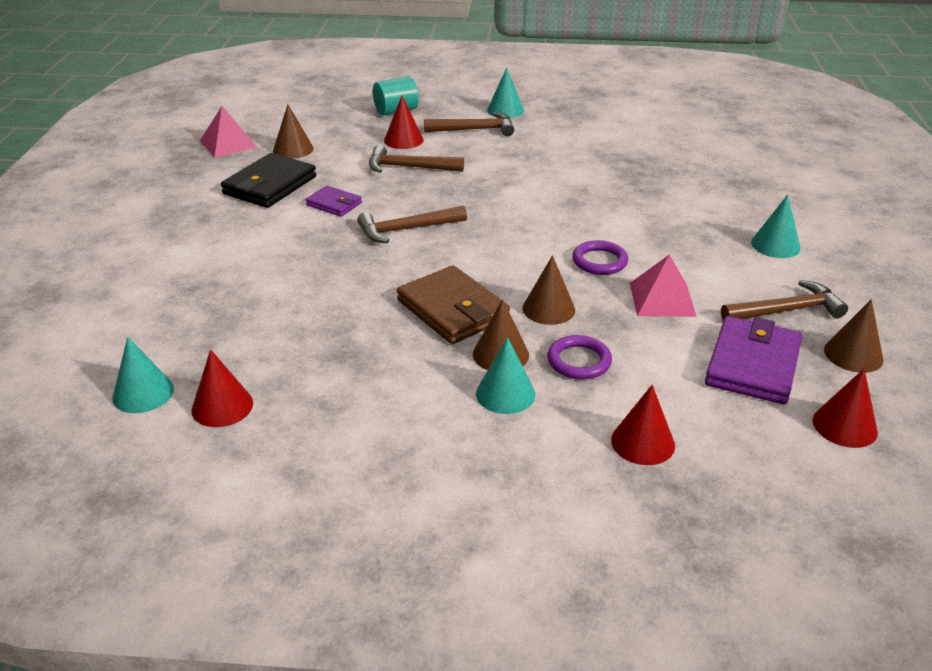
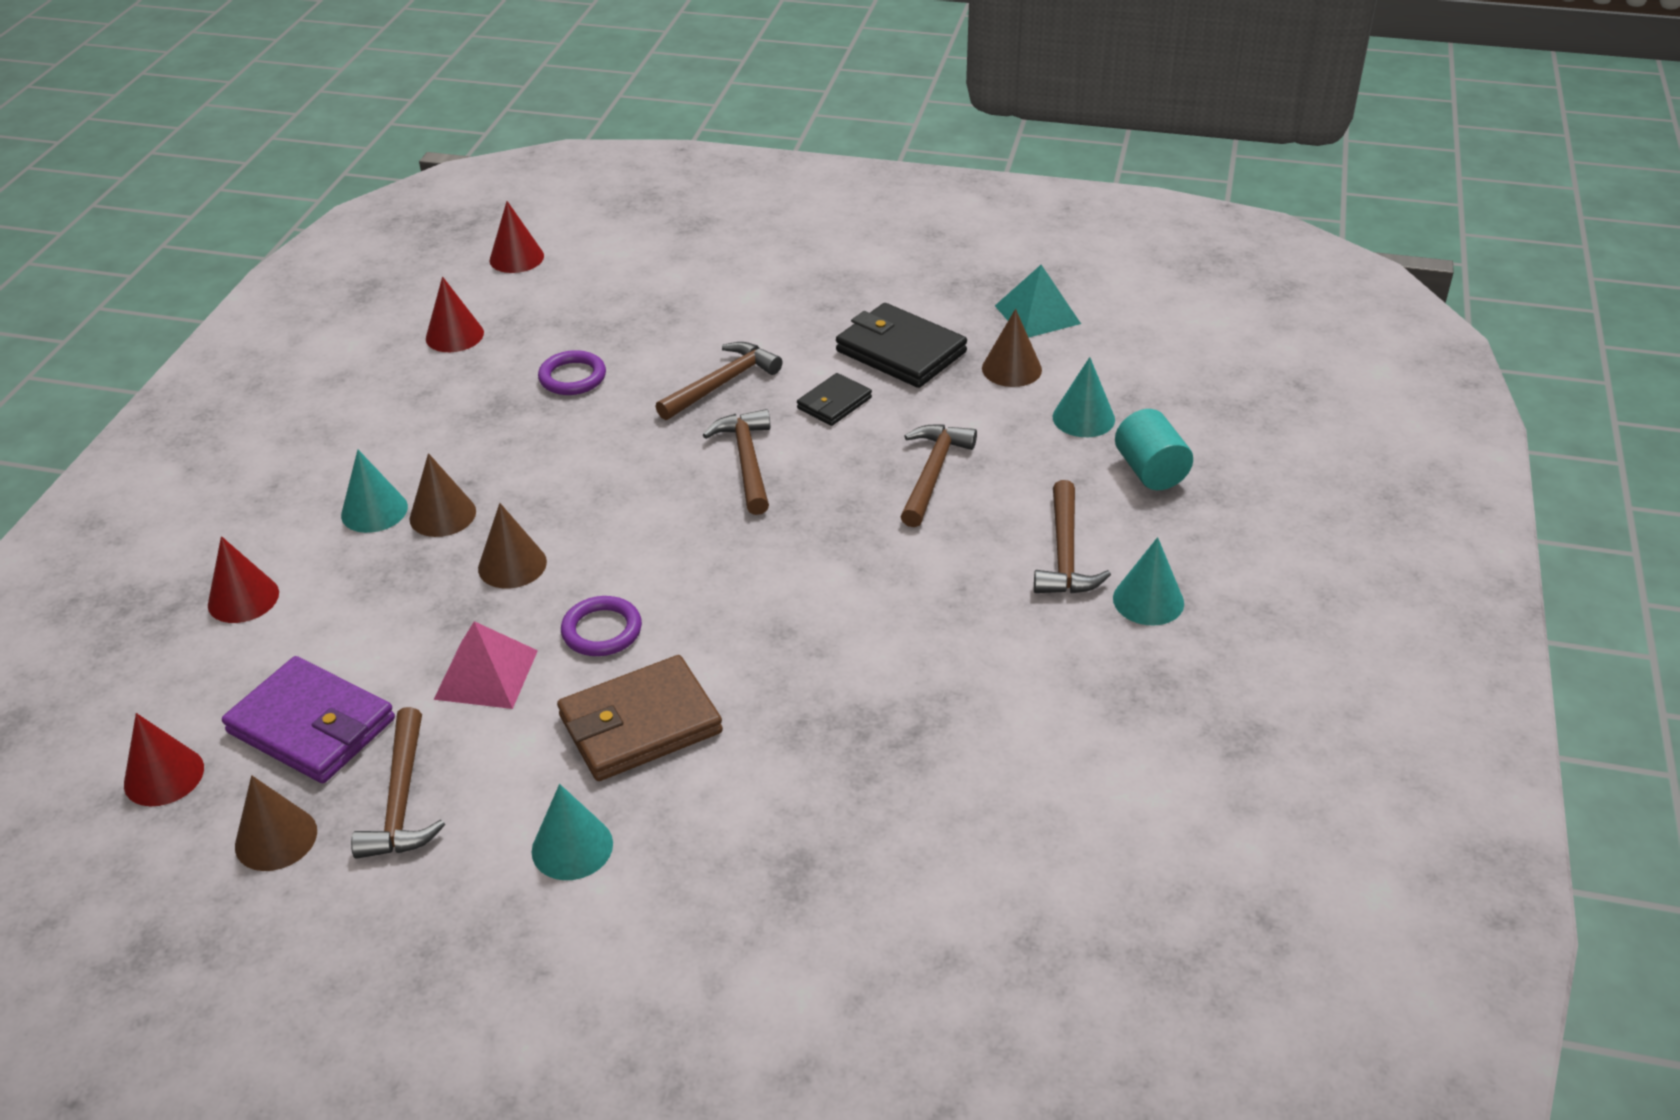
camera: 100 degrees right, 5 degrees up
(143, 393) = (498, 292): turquoise cone -> turquoise cone (1083, 418)
(228, 144) = (1037, 314): pink pyramid -> turquoise pyramid
(309, 250) = (721, 384): none -> brown hammer
(334, 204) = (834, 403): purple wallet -> black wallet
(403, 140) = (1031, 473): red cone -> red cone (516, 258)
(452, 310) = (545, 486): brown wallet -> brown wallet (640, 724)
(579, 361) = (399, 574): purple ring -> purple ring (572, 377)

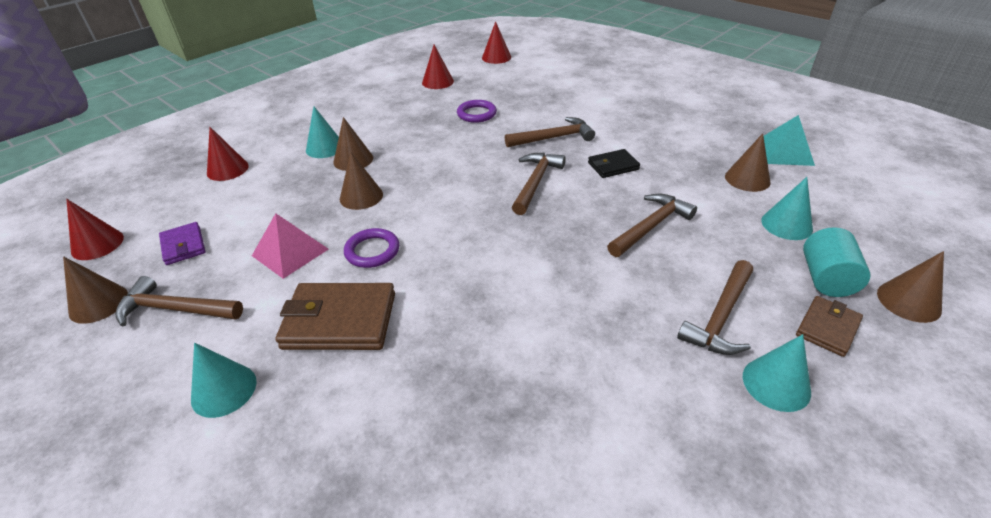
camera: 30 degrees right, 0 degrees up
(311, 726) = (183, 246): purple wallet -> purple wallet, size x0.56
(402, 800) = (175, 309): brown hammer -> brown hammer turned 75 degrees clockwise
(901, 351) = (675, 149): black wallet -> none
(1172, 526) = (827, 328): none -> brown wallet
(1236, 468) = (908, 301): none -> brown cone

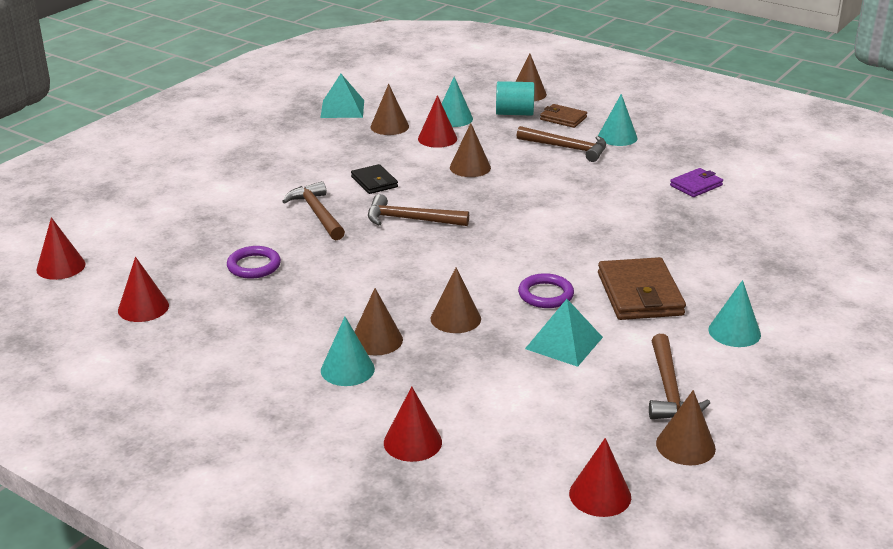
camera: 100 degrees left, 10 degrees down
(183, 246) = (579, 421): purple wallet -> purple wallet (696, 185)
(290, 252) = (564, 342): pink pyramid -> turquoise pyramid
(650, 226) = (470, 167): brown hammer -> brown cone
(724, 209) = (437, 138): none -> red cone

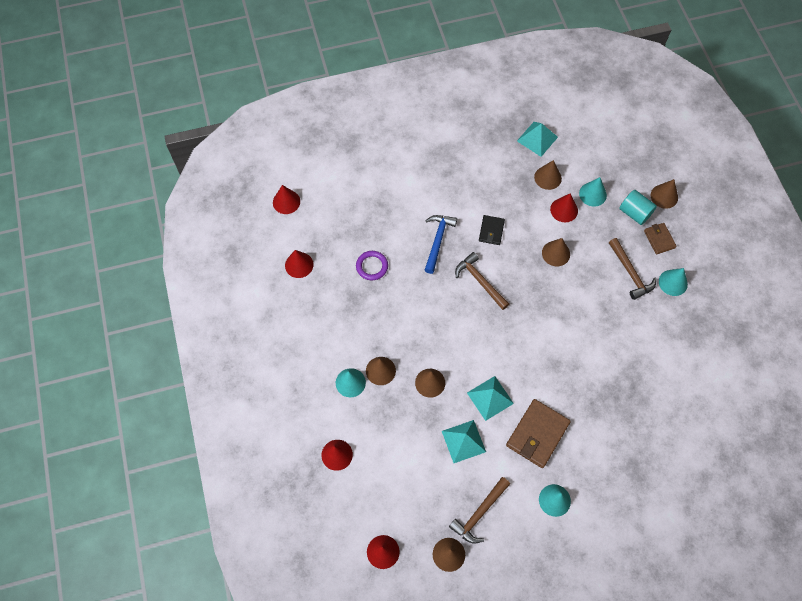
camera: 40 degrees right, 35 degrees up
(317, 213) = (437, 241): brown hammer -> blue hammer
(545, 294) = (490, 398): purple ring -> turquoise pyramid
(696, 185) = (669, 365): purple wallet -> none

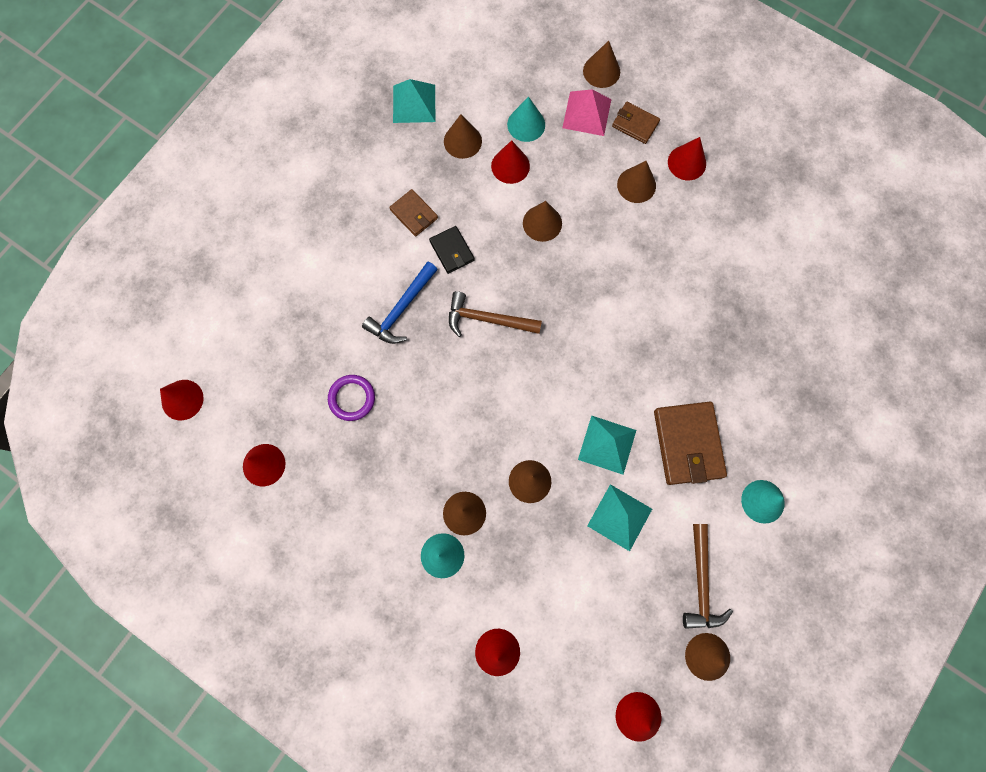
camera: 40 degrees left, 10 degrees up
(437, 241) = (401, 309): blue hammer -> blue hammer turned 120 degrees counterclockwise
(486, 197) = (414, 214): none -> brown wallet
(630, 273) = (636, 185): brown hammer -> brown cone
(634, 213) = (586, 113): turquoise cylinder -> pink pyramid
(673, 282) = (687, 162): turquoise cone -> red cone

